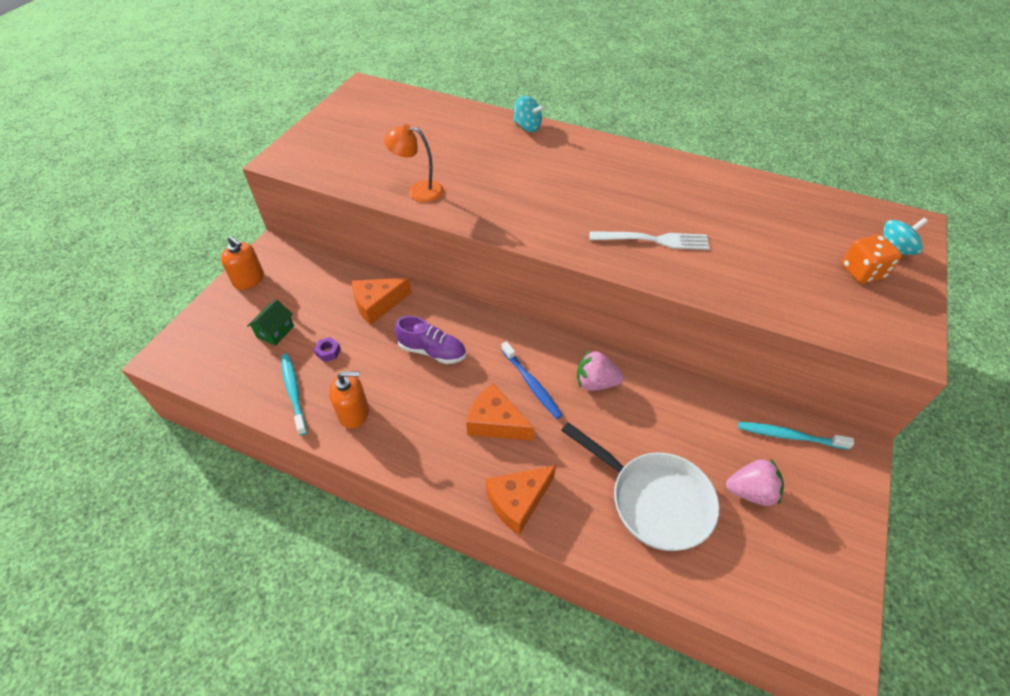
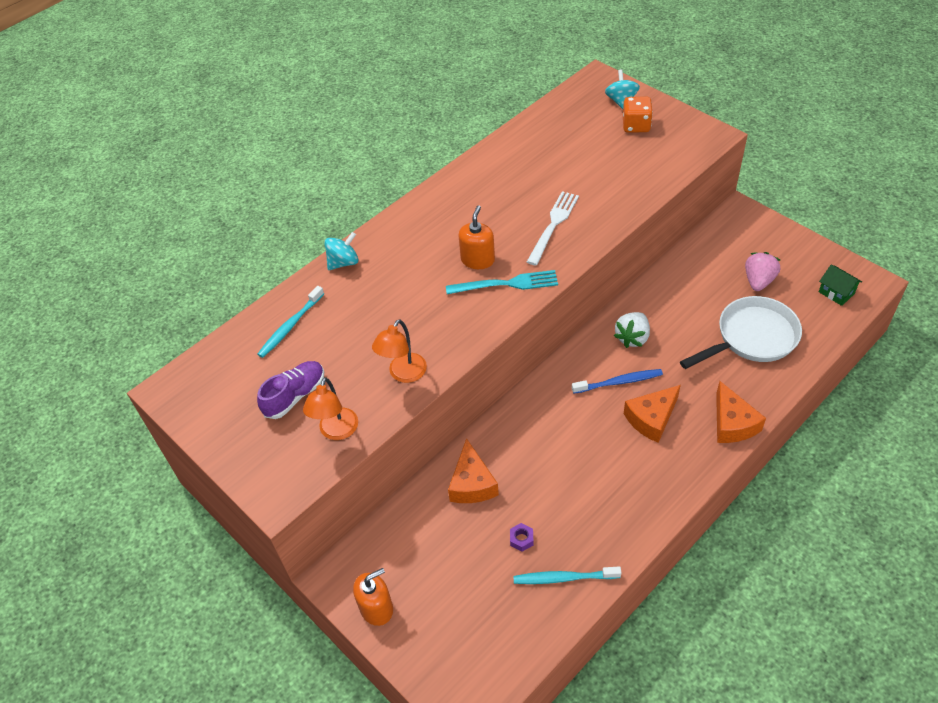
camera: 65 degrees left, 0 degrees up
(275, 331) = (472, 587): green house -> green house (836, 292)
(347, 171) = (336, 431): none -> orange lamp
(354, 413) = (607, 528): orange soap dispenser -> orange soap dispenser (477, 260)
(432, 351) = (554, 448): purple shoe -> purple shoe (295, 396)
(554, 227) = (507, 284): none -> turquoise fork
(595, 383) = (632, 338): pink strawberry -> white strawberry
(789, 436) = (718, 241): turquoise toothbrush -> turquoise toothbrush (290, 326)

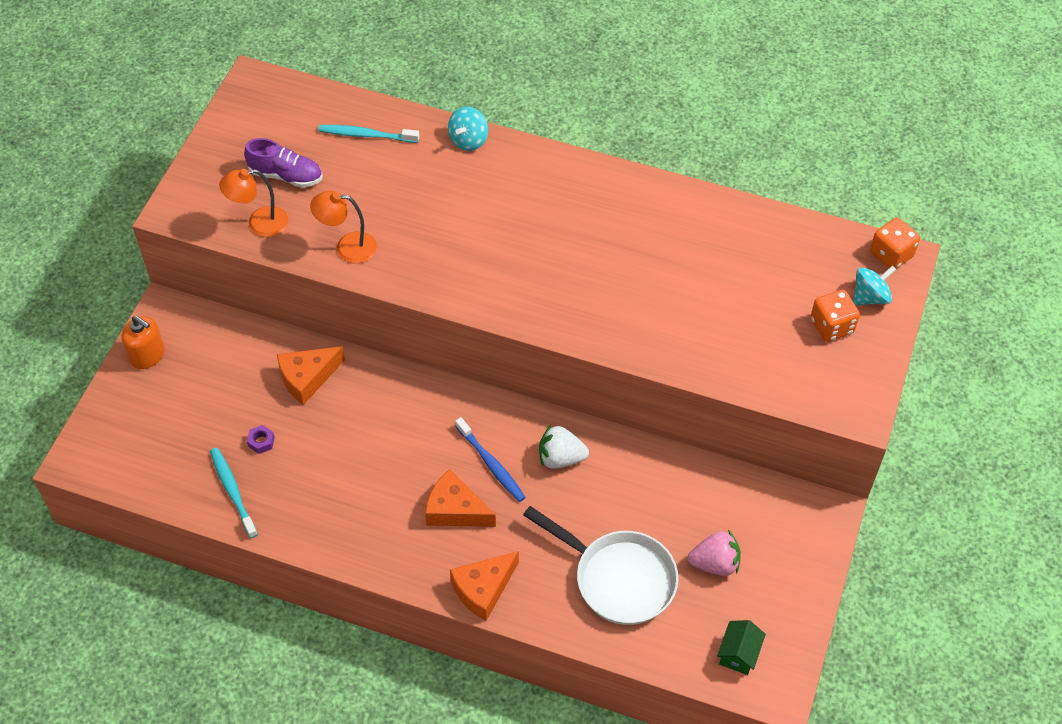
camera: 60 degrees right, 5 degrees up
(343, 262) = (468, 140): turquoise spinning top -> turquoise spinning top turned 90 degrees clockwise
(477, 260) = (528, 250): orange soap dispenser -> none
(507, 284) = (506, 288): turquoise fork -> none
(553, 225) = (615, 299): white fork -> none
(591, 81) = (891, 254): none -> orange dice

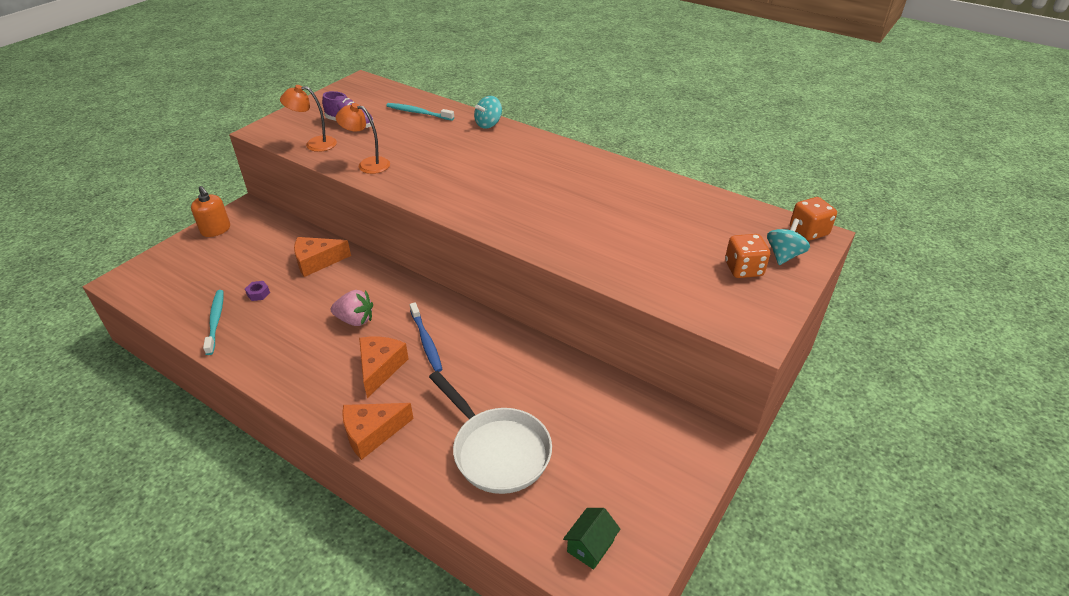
camera: 15 degrees right, 15 degrees down
(455, 510) = (380, 368): orange cheese -> orange cheese turned 60 degrees clockwise
(560, 458) = (485, 348): white strawberry -> none
(715, 563) = (592, 457): pink strawberry -> pink strawberry (355, 320)
(870, 297) = (783, 255): turquoise spinning top -> turquoise spinning top turned 45 degrees counterclockwise

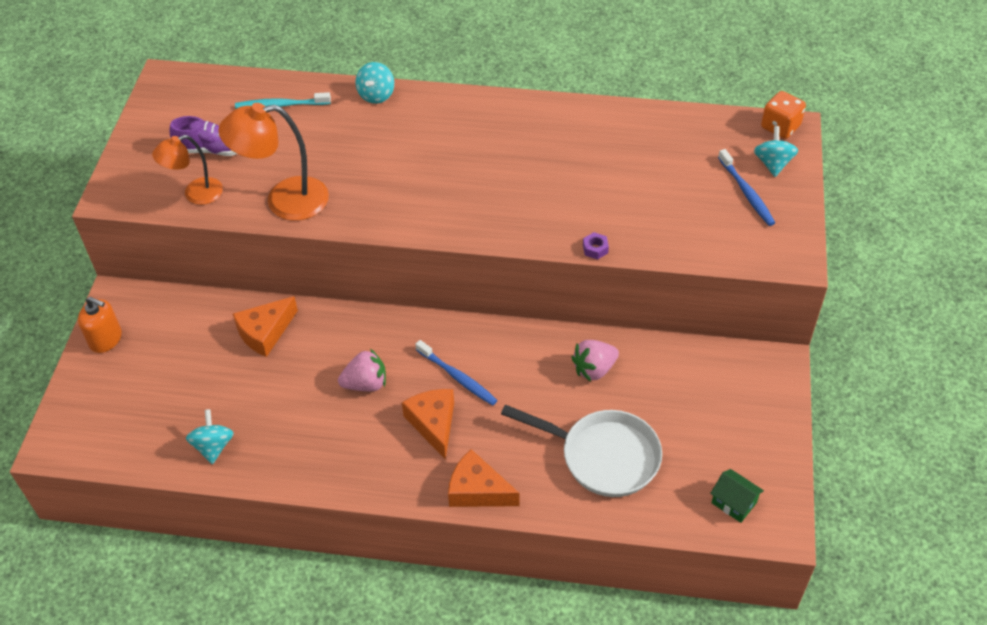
camera: 25 degrees left, 10 degrees up
(216, 321) = (213, 446): turquoise toothbrush -> turquoise spinning top
(258, 294) = (232, 397): purple nut -> purple nut (595, 249)
(368, 164) = (284, 200): orange lamp -> orange lamp, size x1.60
(372, 433) = (477, 490): orange cheese -> orange cheese turned 75 degrees clockwise
(540, 377) = (594, 369): none -> pink strawberry
(590, 546) = (734, 503): green house -> green house turned 60 degrees counterclockwise
(743, 269) = (746, 193): orange dice -> blue toothbrush

